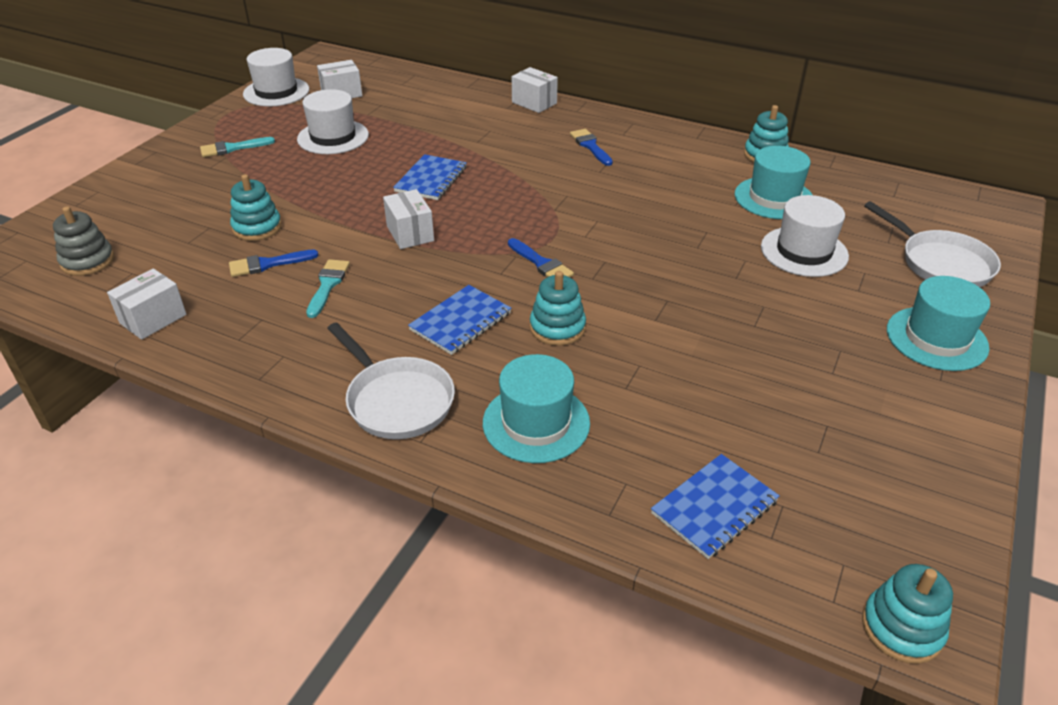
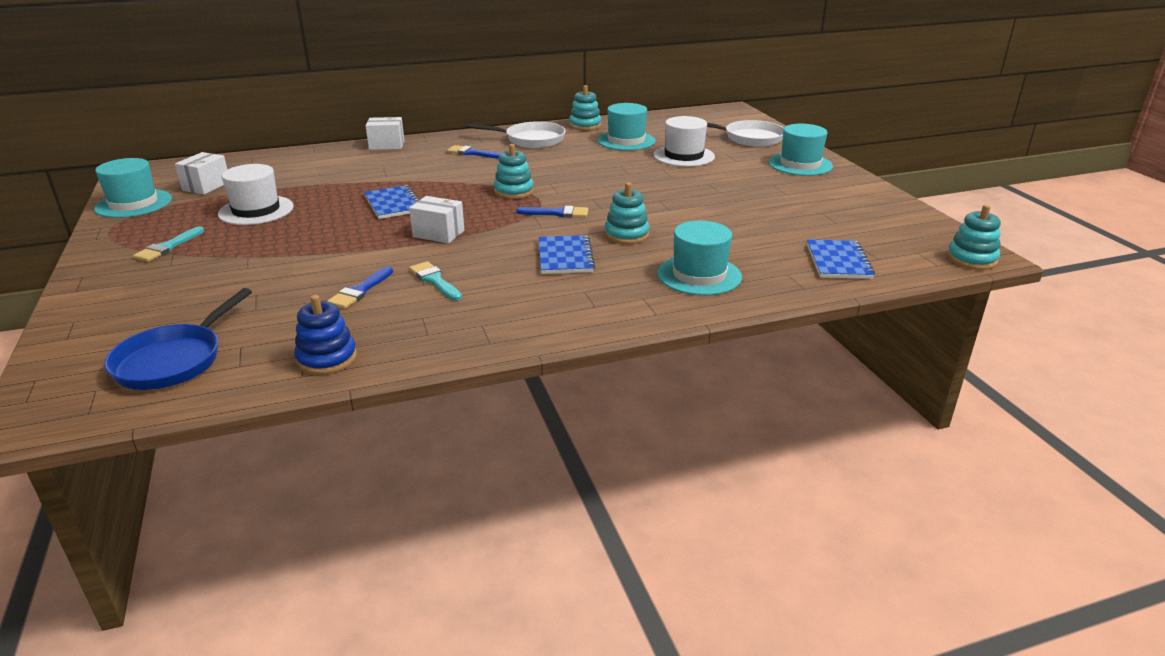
camera: 45 degrees left, 10 degrees down
(87, 261) = (173, 360): grey stacking toy -> blue pan
(153, 319) = (327, 358): white box -> blue stacking toy
(257, 227) = (303, 278): turquoise stacking toy -> turquoise stacking toy (514, 191)
(276, 92) = (134, 204): white hat -> turquoise hat
(396, 400) = (604, 306): white pan -> white pan (531, 140)

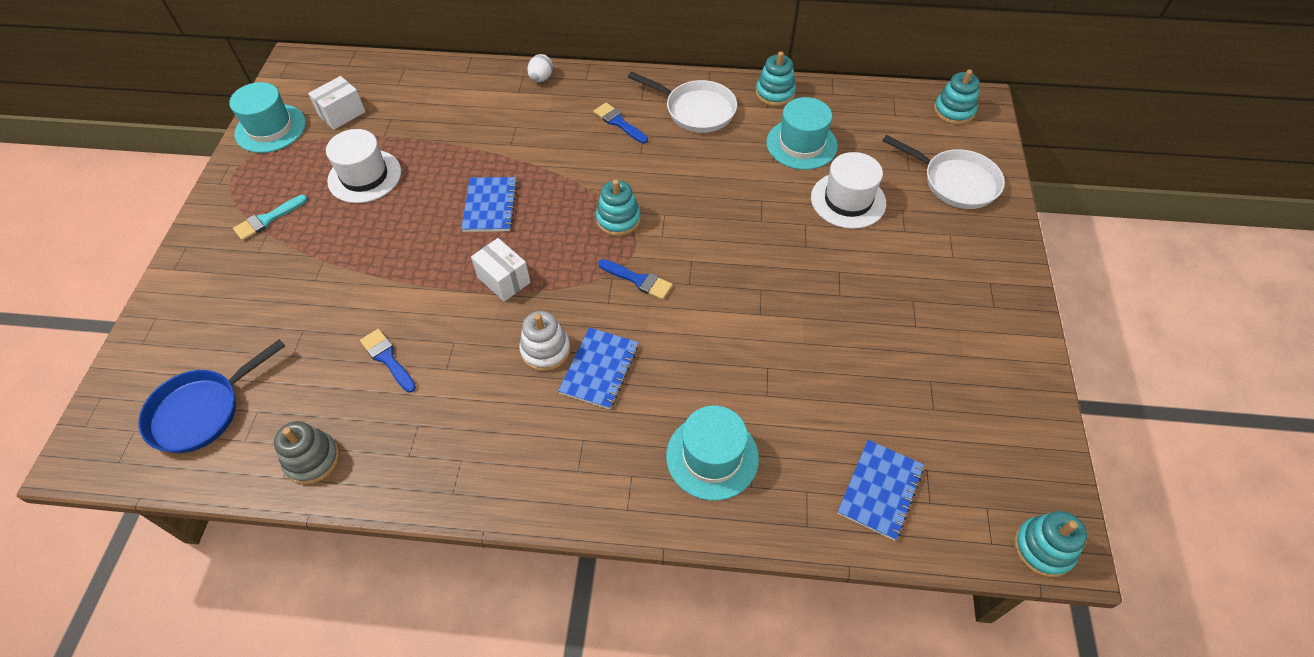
camera: 25 degrees right, 25 degrees up
(327, 358) = (312, 459): blue stacking toy -> grey stacking toy
(360, 291) = (387, 358): blue brush -> blue brush turned 90 degrees clockwise
(387, 145) = (541, 78): white box -> white egg
(434, 280) = (458, 365): turquoise brush -> none
(509, 258) = (545, 350): none -> white stacking toy
(626, 235) = (684, 349): turquoise stacking toy -> turquoise stacking toy (954, 111)
(800, 164) = (978, 265): turquoise hat -> none

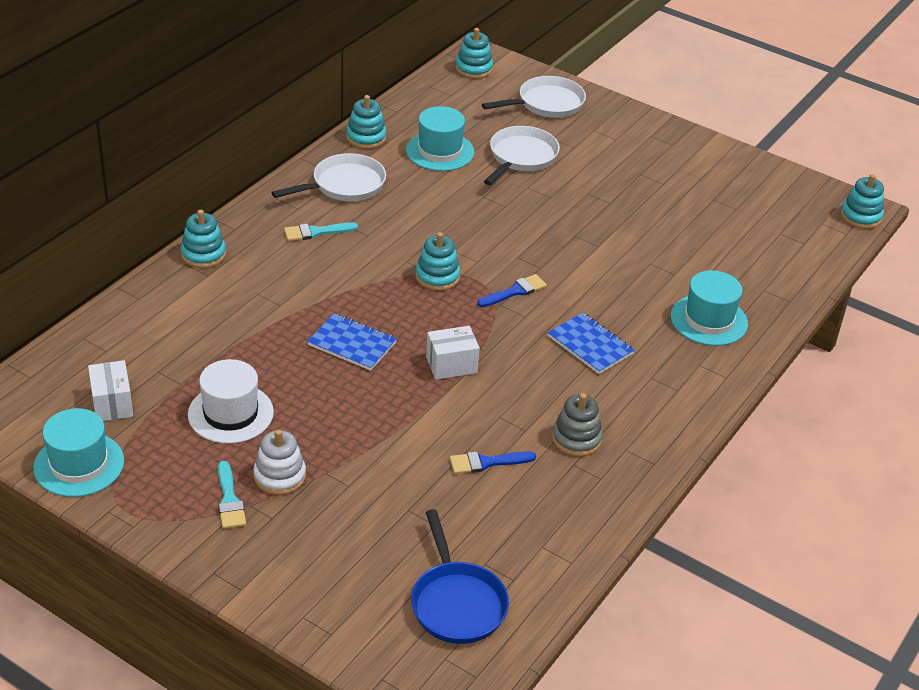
camera: 65 degrees left, 15 degrees down
(312, 459) = (565, 539): grey stacking toy -> grey stacking toy (576, 439)
(541, 78) = (203, 254): white egg -> turquoise stacking toy
(545, 350) = (549, 367): white stacking toy -> white stacking toy (279, 476)
(619, 122) = (316, 232): blue brush -> turquoise brush
(848, 200) = (521, 157): white hat -> white pan
(880, 490) = (782, 259): blue notebook -> none

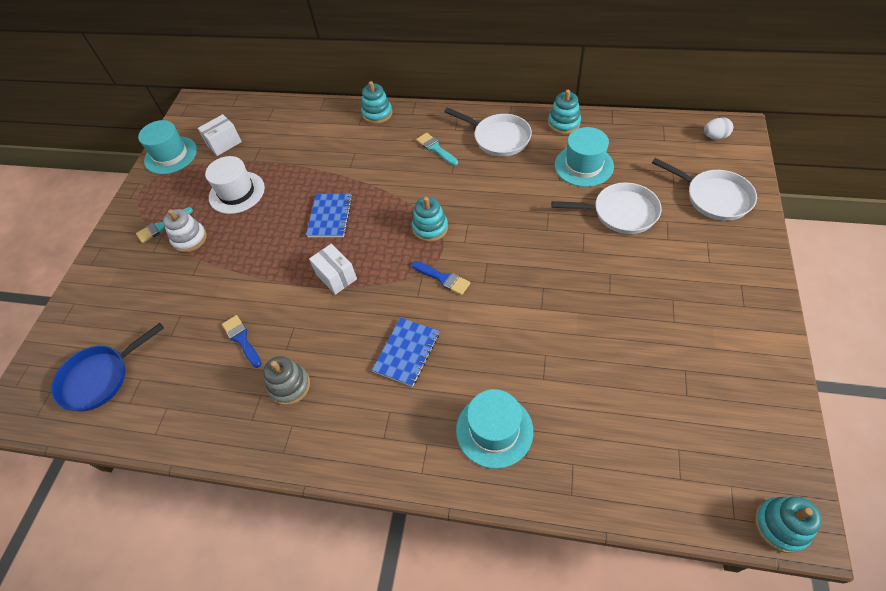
camera: 75 degrees right, 15 degrees up
(474, 69) = (715, 137): turquoise stacking toy -> white egg

